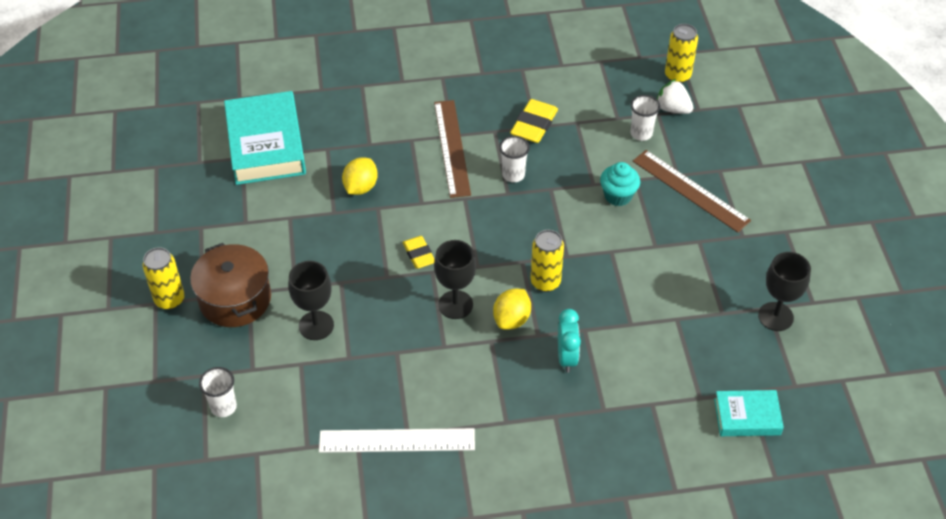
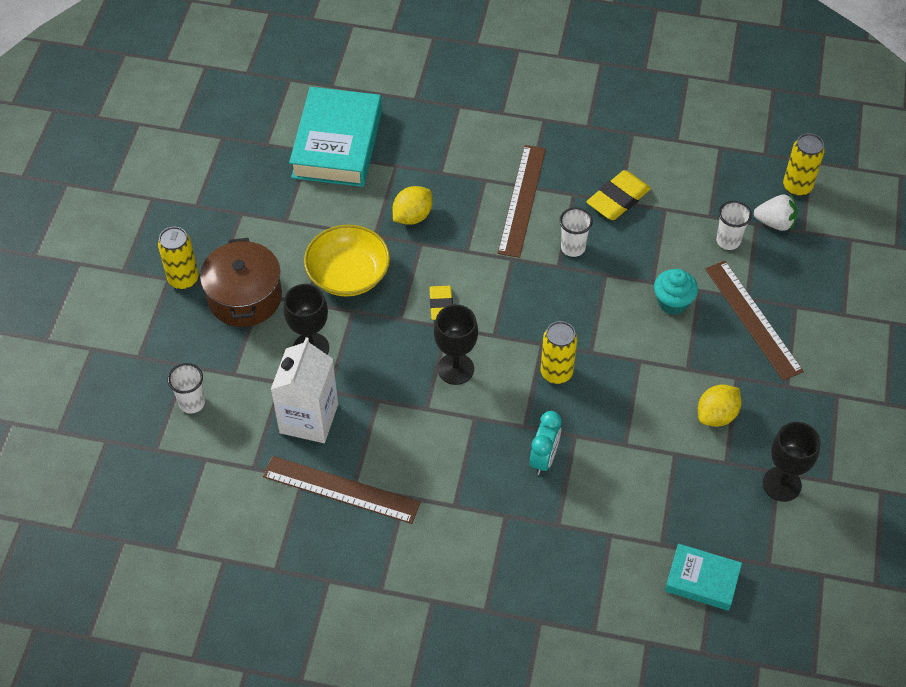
camera: 20 degrees right, 5 degrees up
(323, 252) = (348, 274): none -> yellow bowl
(340, 387) = (309, 418): none -> white carton
(397, 440) = (341, 489): white ruler -> brown ruler
(511, 319) = (505, 401): yellow lemon -> yellow lemon (716, 415)
(672, 109) = (775, 222): white strawberry -> white strawberry turned 135 degrees clockwise

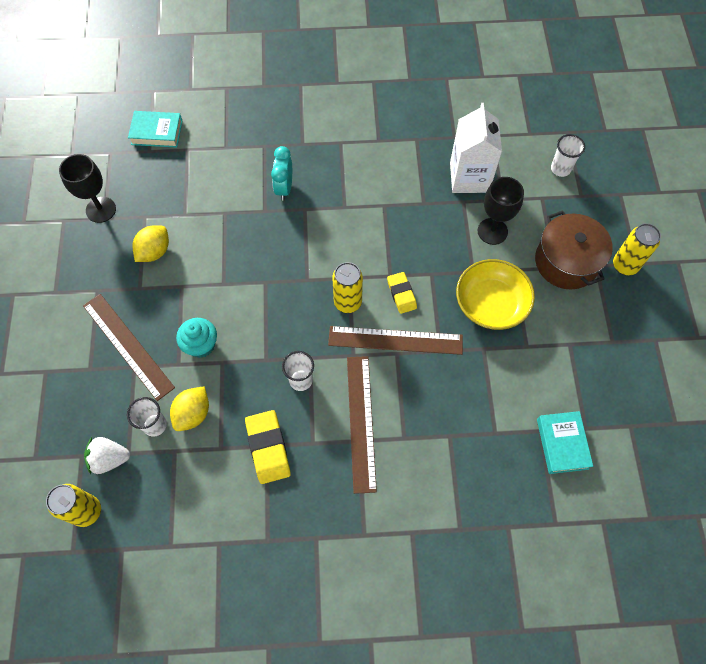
camera: 165 degrees right, 10 degrees up
(337, 144) = (562, 444): turquoise book -> turquoise book, size x0.54
(341, 489) = (424, 135): brown ruler -> brown ruler (395, 340)
(412, 216) = (457, 377): yellow lemon -> yellow lemon (193, 414)
(455, 369) = (371, 241): black goblet -> none
(556, 373) = (289, 257): yellow can -> yellow can (347, 302)
(618, 199) = (268, 448): yellow eraser -> yellow eraser turned 45 degrees counterclockwise

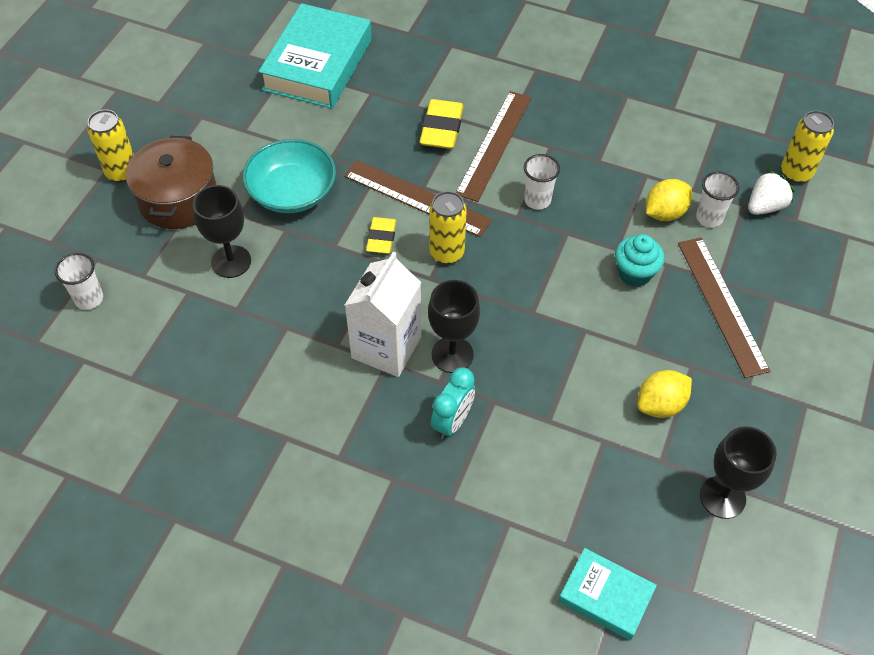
camera: 155 degrees left, 10 degrees down
(109, 459) = (765, 206): white strawberry -> white strawberry turned 60 degrees counterclockwise
(268, 448) = (597, 158): yellow eraser -> yellow eraser (441, 128)
(305, 229) = (452, 355): none -> black goblet
(469, 177) = (206, 335): white carton -> white carton (386, 347)
(491, 304) = (292, 192): yellow bowl -> turquoise bowl
(562, 444) = (318, 64): turquoise book -> turquoise book, size x1.84

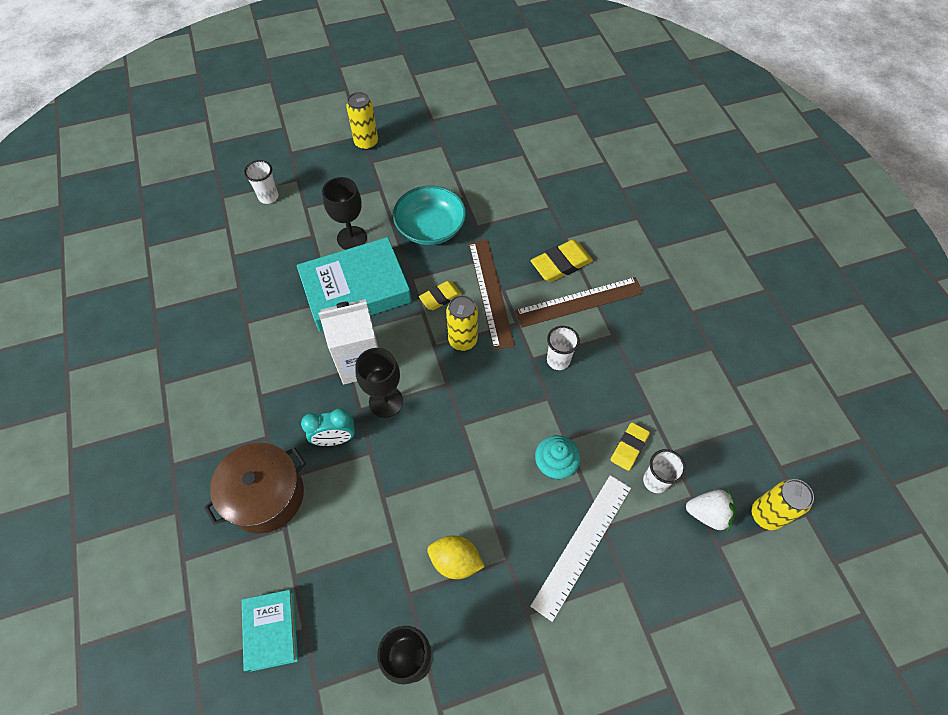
camera: 50 degrees right, 5 degrees up
(178, 199) = (372, 181): brown pot -> brown pot (266, 495)
(318, 64) = (542, 165): turquoise book -> turquoise book (356, 290)
(665, 213) = (629, 447): yellow lemon -> yellow eraser
(721, 305) = (582, 544): brown ruler -> white ruler

